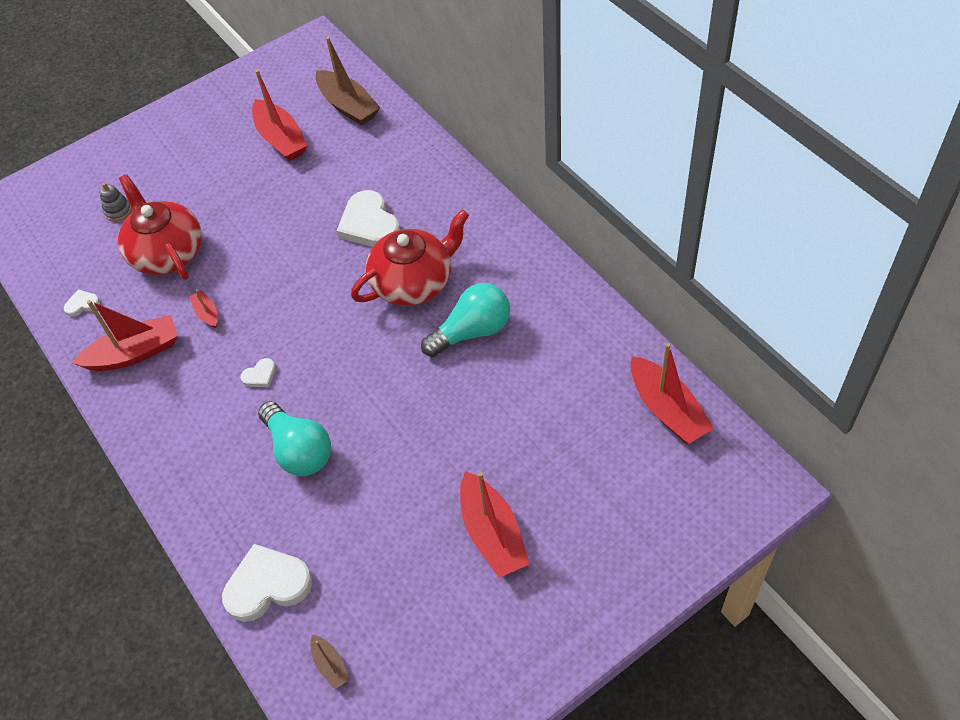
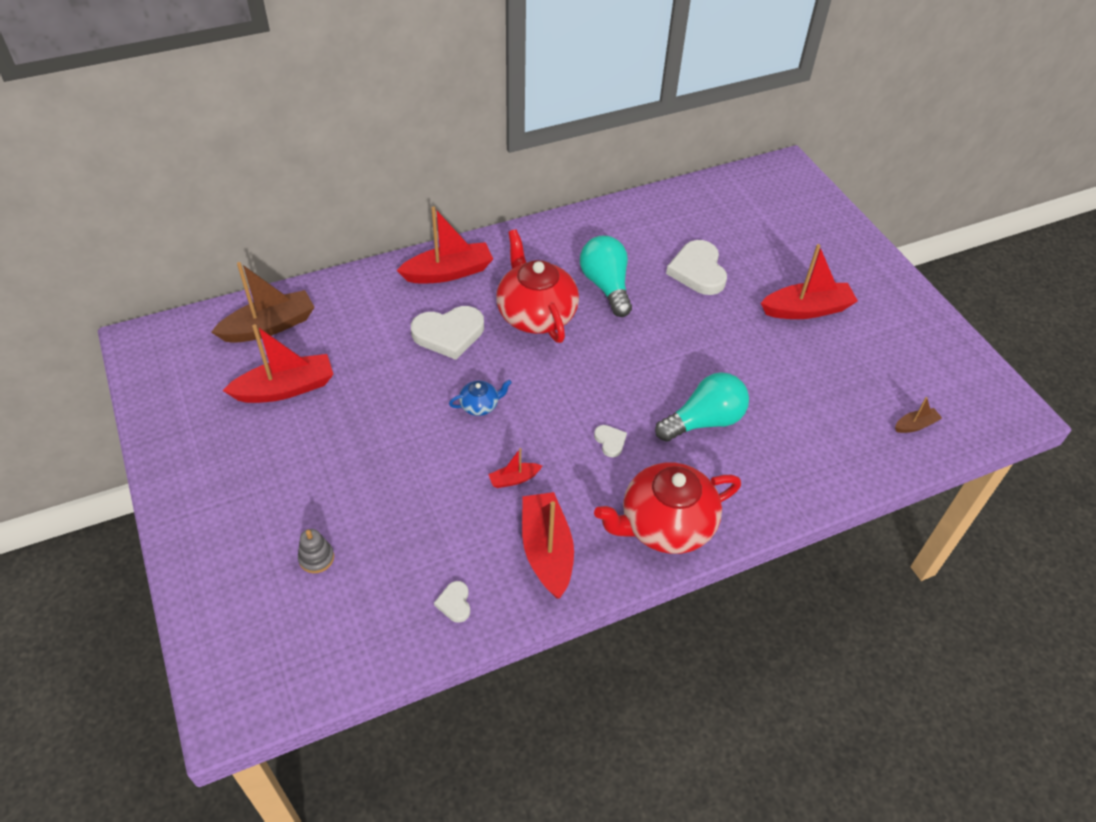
camera: 85 degrees left, 5 degrees down
(167, 253) = (410, 510): red teapot -> red teapot (665, 525)
(267, 585) = (840, 460): white heart -> white heart (698, 271)
(286, 269) = (480, 405): none -> blue teapot
(667, 409) = (713, 197): red boat -> red boat (448, 272)

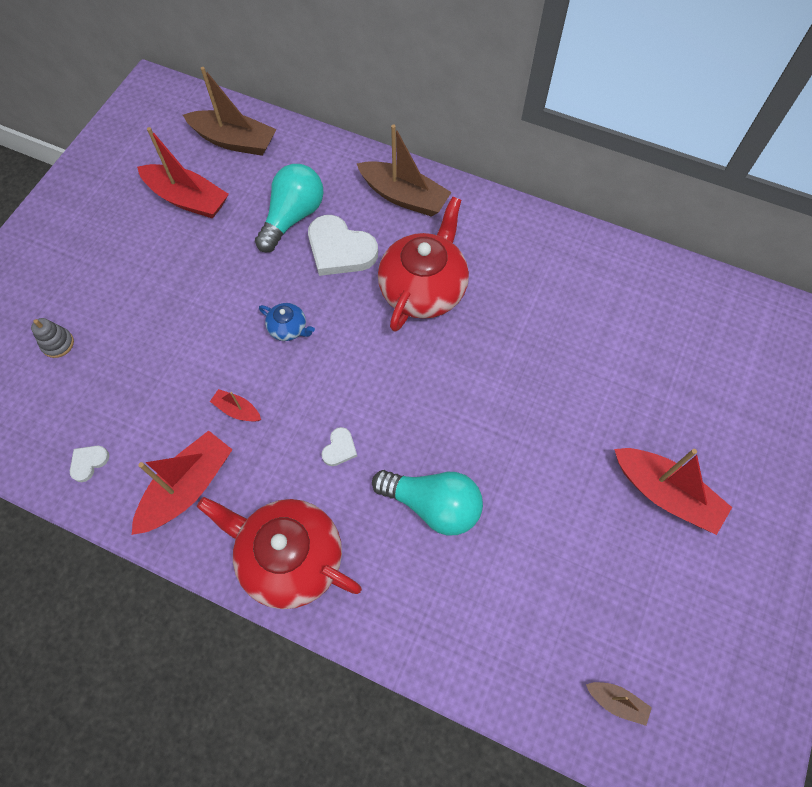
camera: 50 degrees right, 15 degrees up
(448, 272) = (404, 197): red boat -> brown boat
(606, 286) = (511, 312): turquoise light bulb -> turquoise light bulb (293, 217)
(698, 271) = (610, 367): white heart -> none

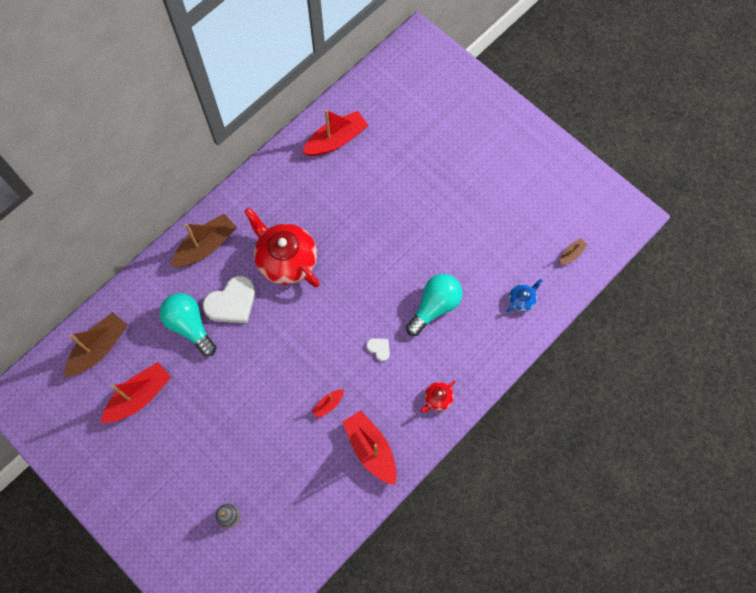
camera: 70 degrees left, 5 degrees up
(89, 462) = (329, 510): white heart -> none
(288, 328) = (280, 355): blue teapot -> blue teapot (521, 300)
(290, 557) = (437, 398): red teapot -> red teapot, size x0.44
(665, 494) = (473, 180): red boat -> red boat (336, 140)

